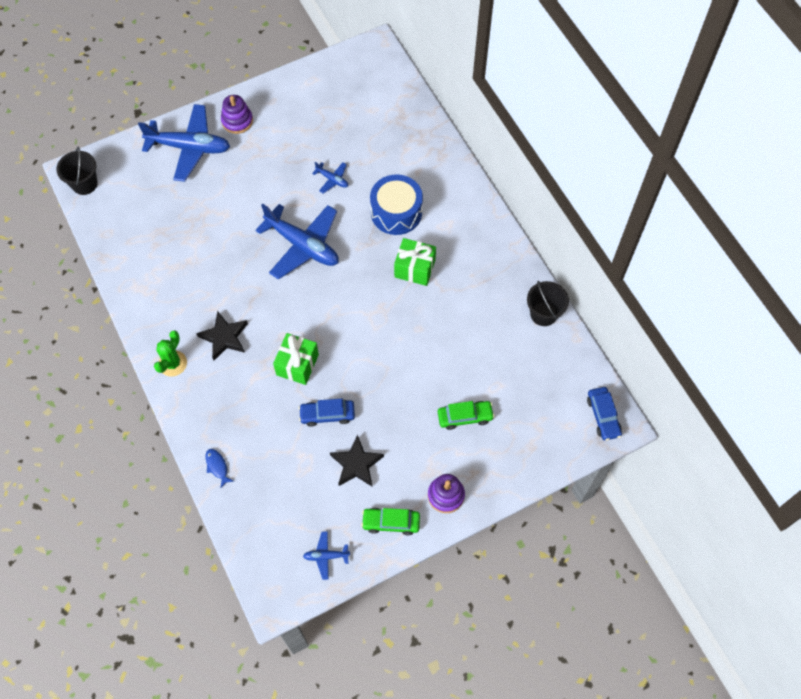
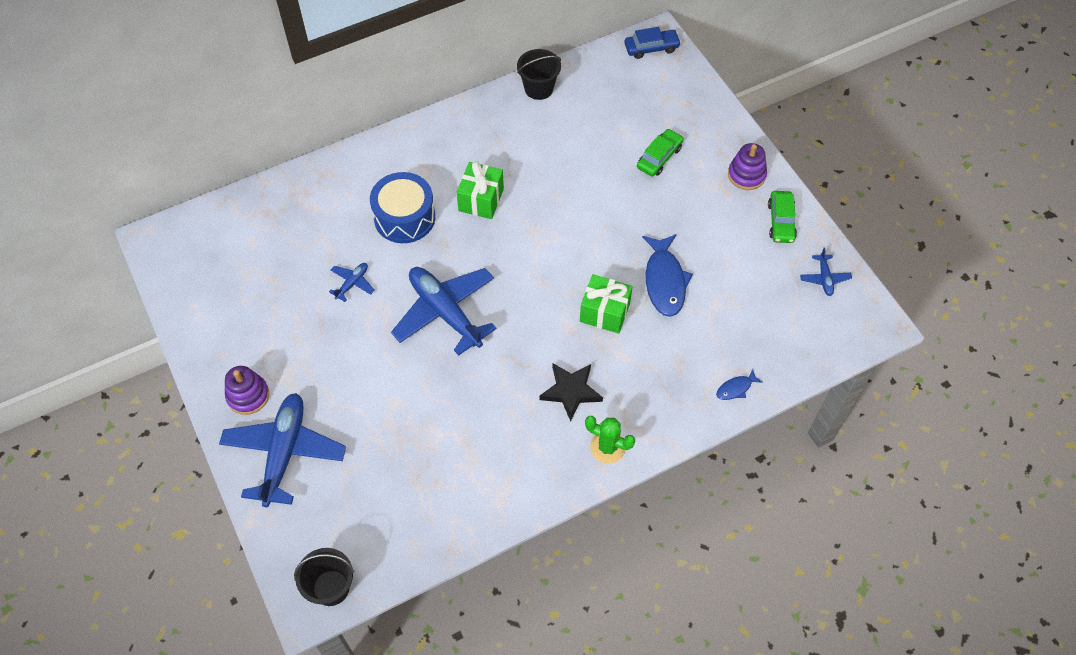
camera: 90 degrees left, 5 degrees down
(302, 245) = (445, 312): blue plane -> blue plane turned 75 degrees counterclockwise
(327, 414) = (665, 281): blue car -> blue fish
(356, 464) = (720, 253): black star -> none
(465, 417) = (659, 157): green car -> green car turned 45 degrees clockwise

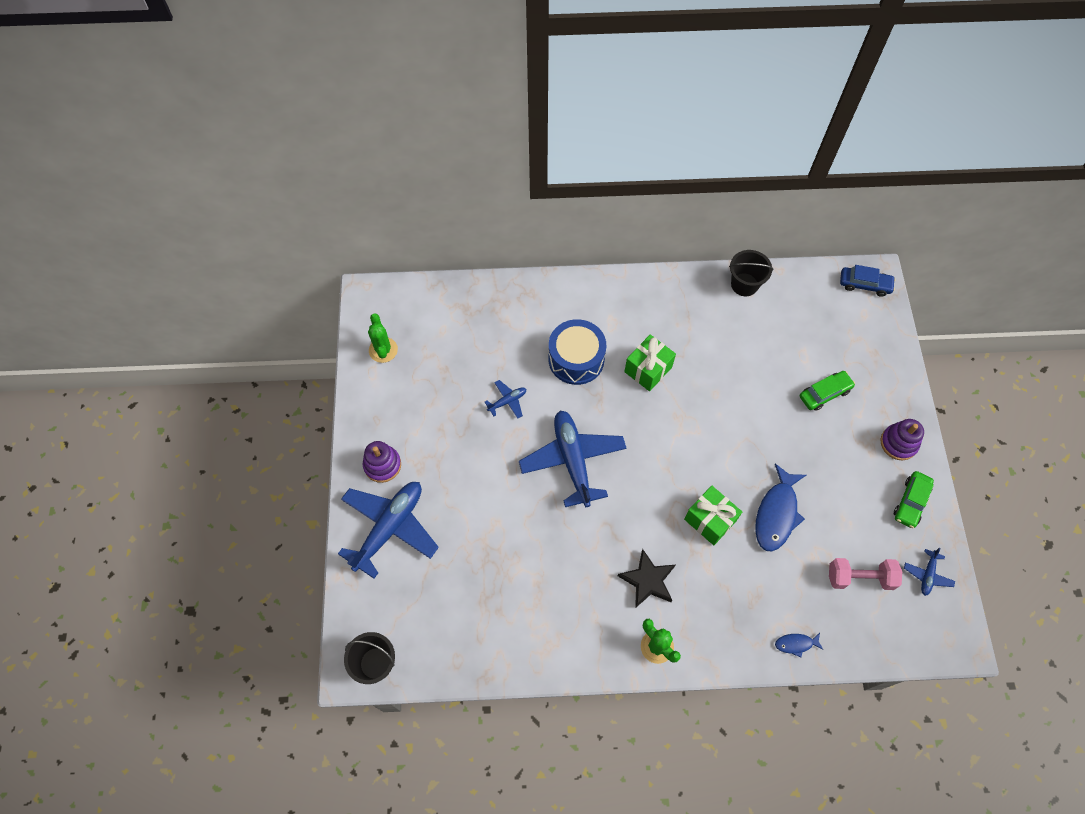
camera: 25 degrees right, 5 degrees up
(196, 285) = (383, 350): none -> green cactus
(766, 305) = (860, 577): none -> pink dumbbell

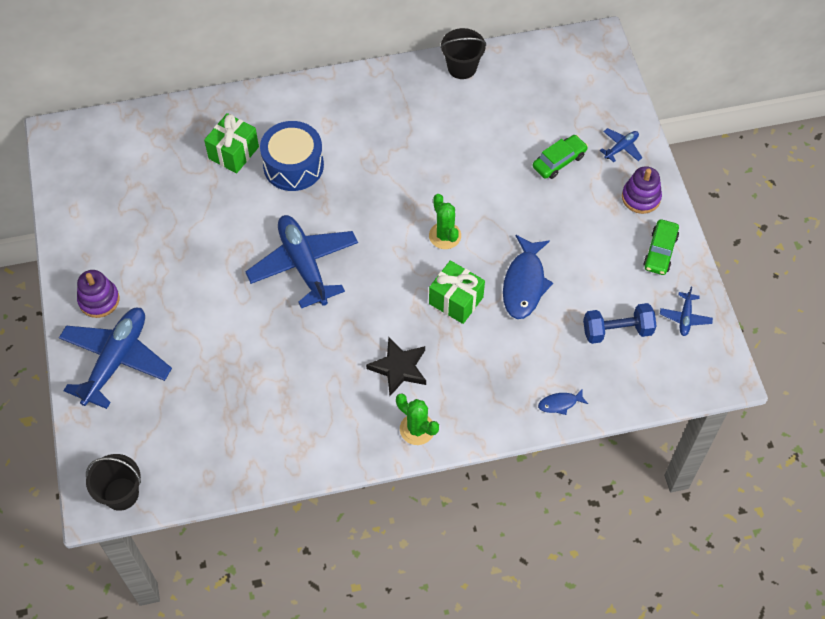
camera: 10 degrees left, 5 degrees down
(383, 350) = (82, 186): green cactus -> green cactus (445, 236)
(507, 401) = (225, 217): blue plane -> blue plane (621, 148)
(648, 369) = (371, 165): green gift -> green gift (233, 153)
(860, 577) = (617, 331): pink dumbbell -> blue dumbbell
(864, 284) = (587, 50): blue car -> none

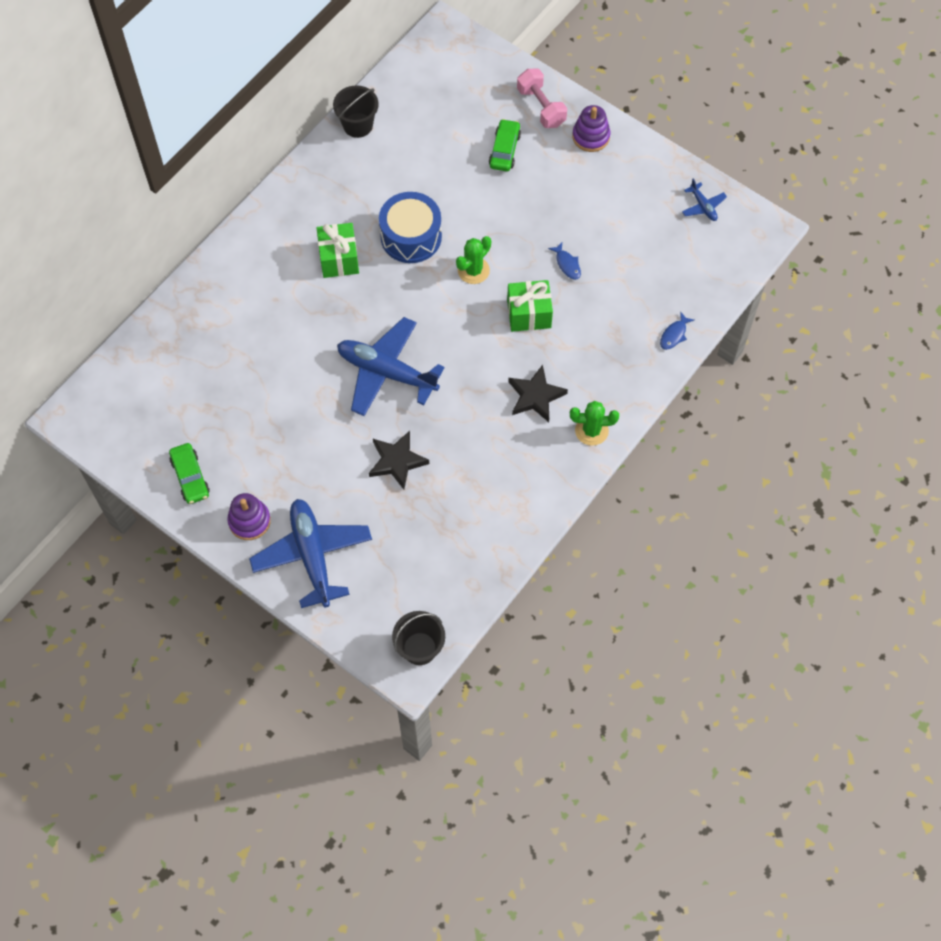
camera: 40 degrees left, 5 degrees up
(233, 153) = (239, 324): green gift -> green gift (339, 259)
(245, 337) = (397, 461): none -> black star
(293, 166) = (300, 300): blue drum -> blue drum (411, 237)
(445, 236) = (473, 270): green cactus -> green cactus turned 75 degrees counterclockwise
(524, 284) = (567, 264): blue fish -> blue fish, size x0.49
(617, 331) = (665, 251): blue dumbbell -> none
(621, 148) = (541, 107): blue plane -> pink dumbbell
(660, 251) = (641, 169): green car -> green car (190, 477)

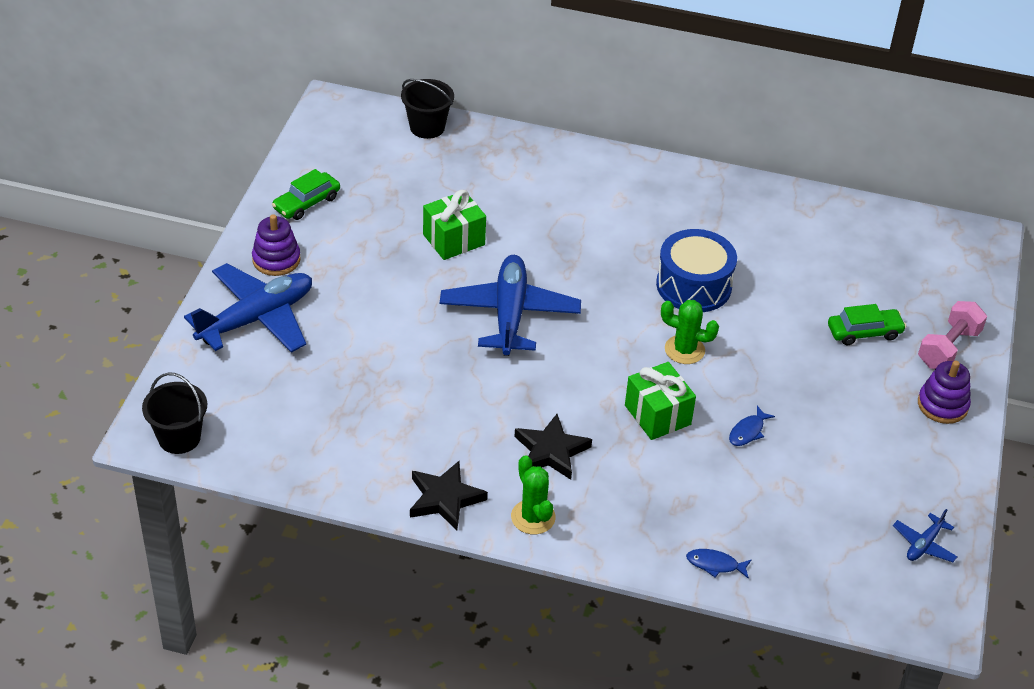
camera: 65 degrees right, 20 degrees down
(339, 259) = (628, 237): green gift -> green gift (454, 240)
(358, 125) = (805, 204): black bucket -> black bucket (427, 127)
(397, 461) = (403, 354): black star -> black star (445, 499)

